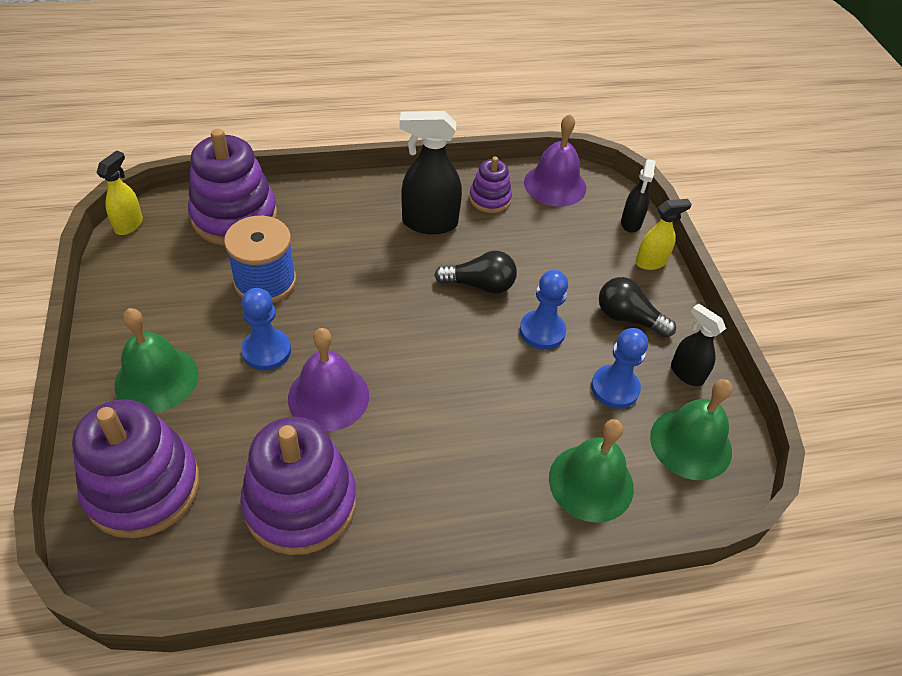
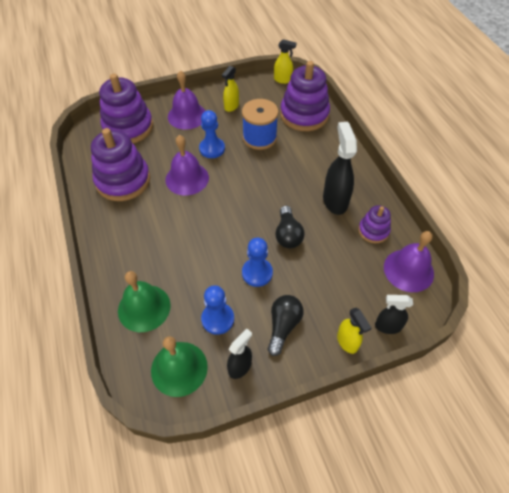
camera: 85 degrees right, 5 degrees up
(156, 379) = (187, 116): green bell -> purple bell
(164, 307) = (231, 106): none -> yellow spray bottle

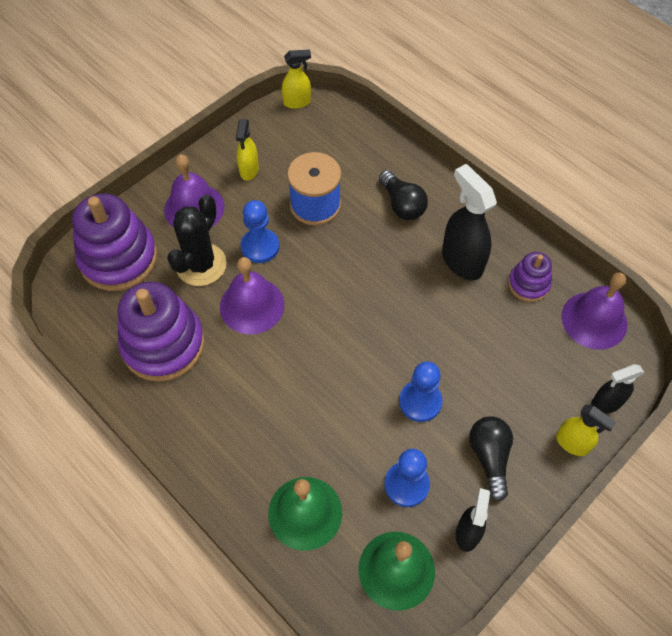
camera: 25 degrees left, 5 degrees up
(171, 146) = (201, 265): none -> black cactus
(288, 234) = (429, 332): black light bulb -> black light bulb (402, 204)
(304, 115) = (355, 148): purple stacking toy -> none

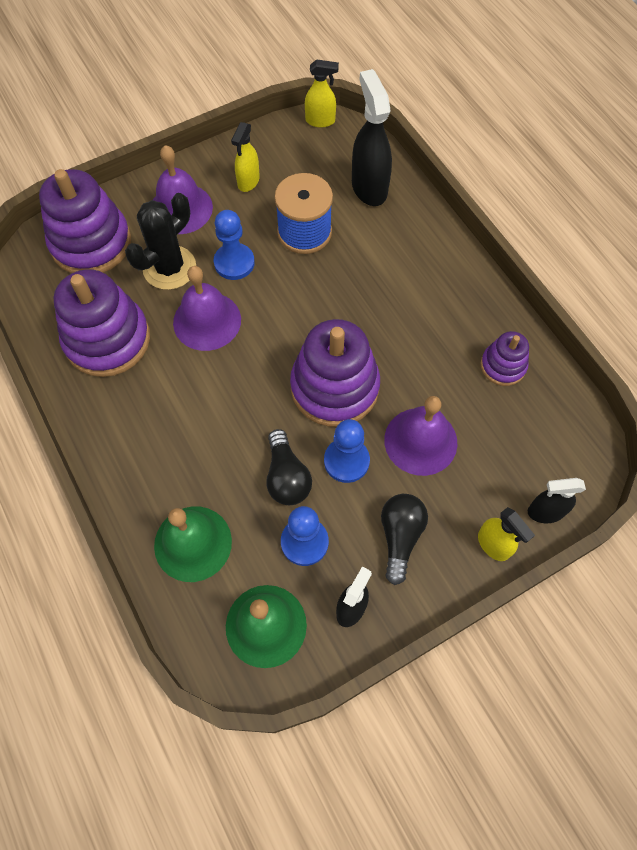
camera: 15 degrees right, 5 degrees up
(388, 338) = (334, 387): none -> purple stacking toy
(402, 204) = (395, 251): black light bulb -> black light bulb (287, 477)
(461, 261) = (439, 325): black spray bottle -> black spray bottle (369, 187)
(594, 320) = (562, 421): purple bell -> purple bell (420, 441)

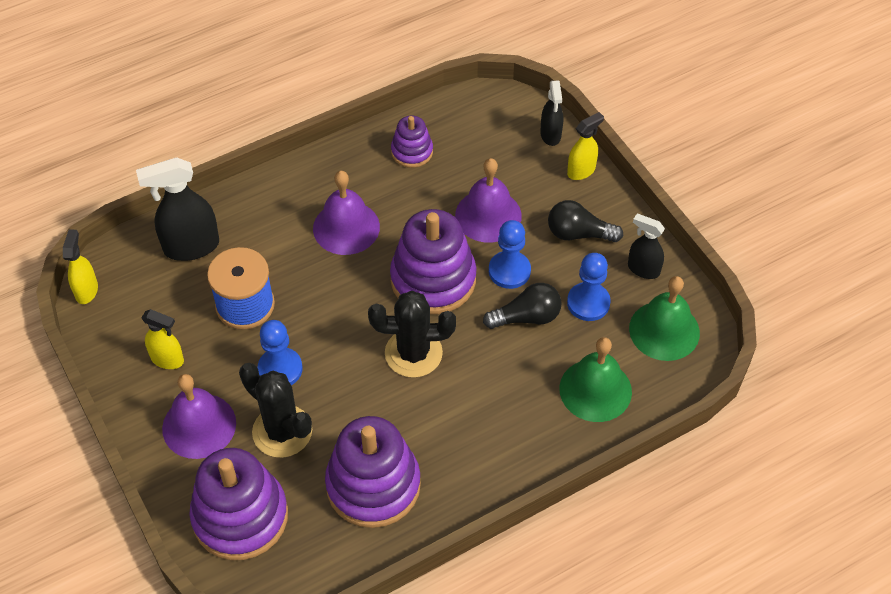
camera: 90 degrees left, 10 degrees down
(207, 321) = (353, 391): purple bell -> purple bell (346, 227)
(246, 370) = (413, 353): none -> black cactus

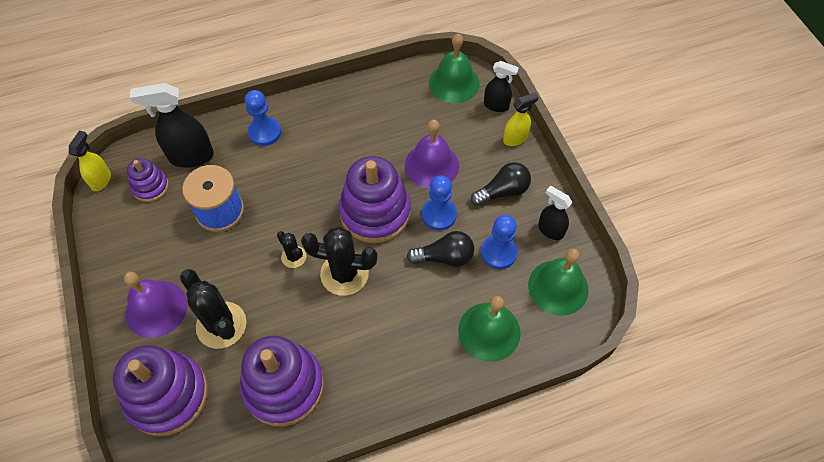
camera: 10 degrees right, 5 degrees up
(167, 359) = (147, 247): yellow spray bottle -> none
(280, 369) = (233, 270): blue pawn -> blue pawn (264, 132)
(346, 227) = (316, 158): purple bell -> none
(348, 343) = (294, 257): none -> black cactus
(412, 151) = (382, 104): purple stacking toy -> purple stacking toy (150, 187)
(493, 115) = (454, 83): none -> green bell
(550, 135) = (496, 105): black spray bottle -> black spray bottle turned 75 degrees counterclockwise
(579, 234) = (502, 191): black light bulb -> black light bulb turned 135 degrees clockwise

